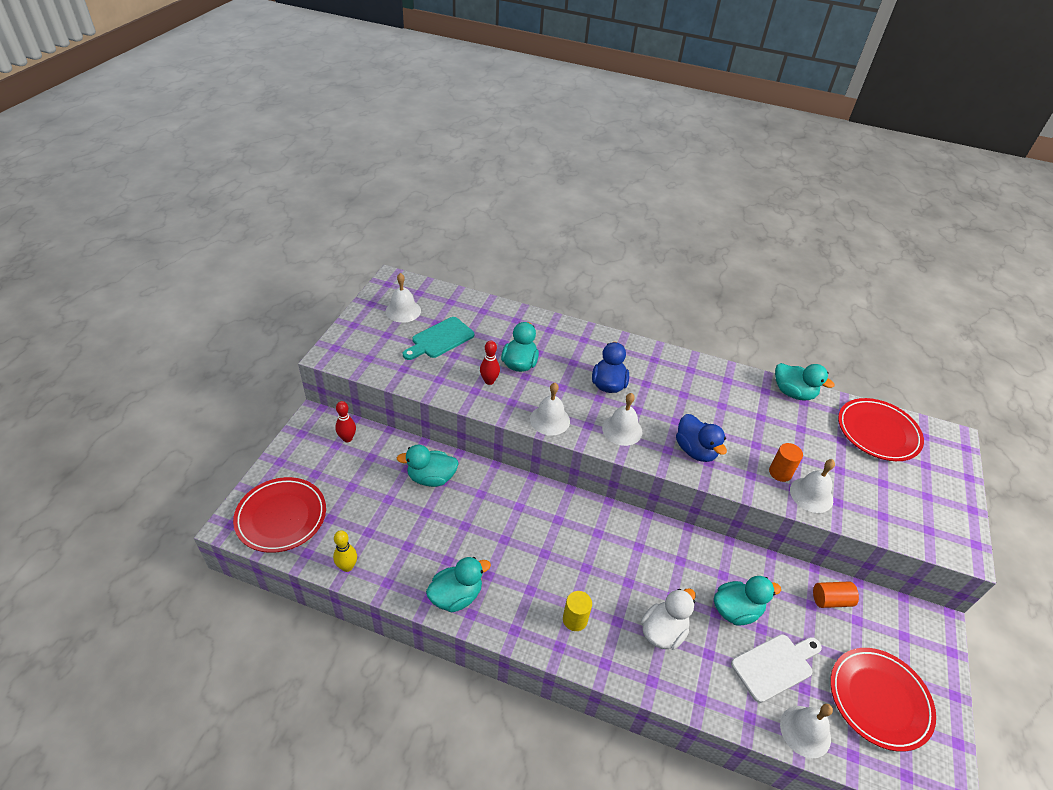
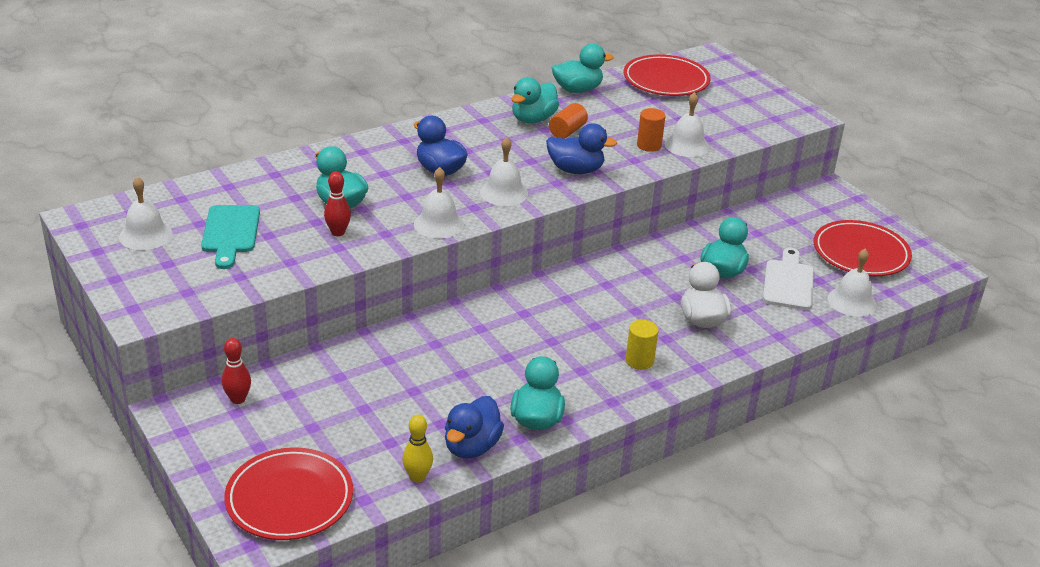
camera: 50 degrees left, 10 degrees down
(398, 577) = (471, 447): none -> blue duck
(431, 478) = (373, 366): turquoise duck -> turquoise duck (533, 119)
(831, 600) = (762, 221): orange cylinder -> orange cylinder (567, 131)

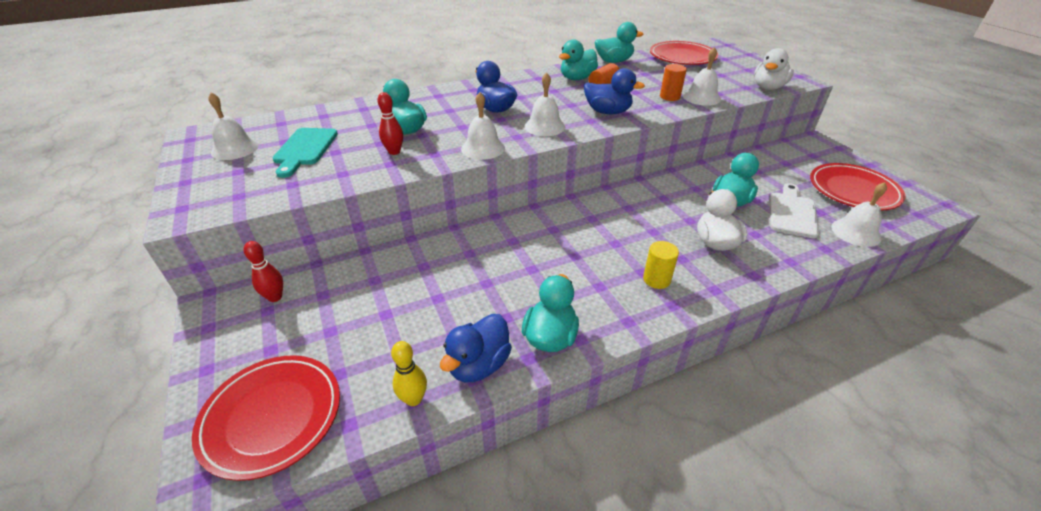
camera: 10 degrees right, 5 degrees up
(767, 128) = (768, 87): none -> white duck

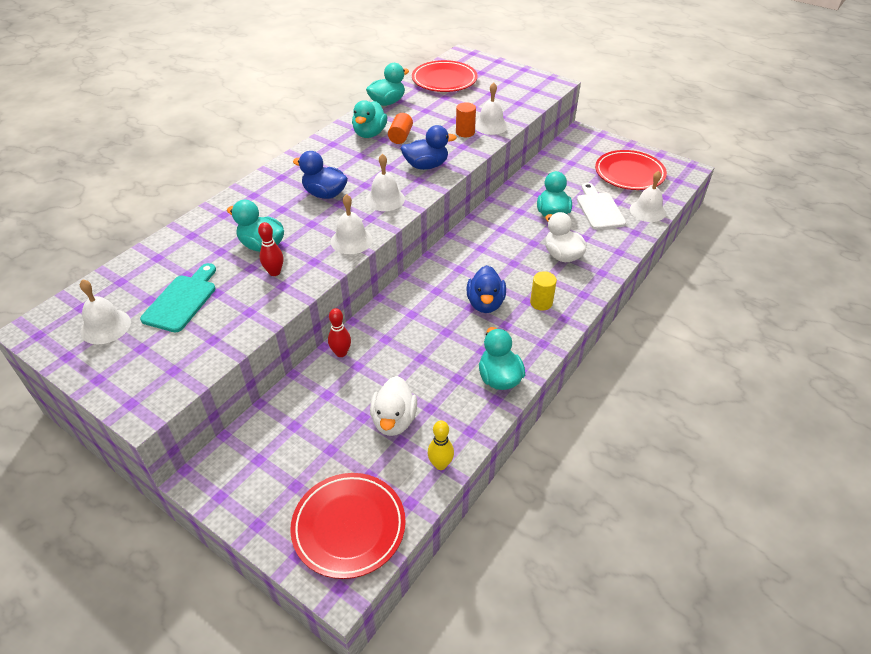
camera: 30 degrees left, 5 degrees up
(275, 297) = (253, 446): red bowling pin -> red bowling pin (341, 353)
(304, 149) = (182, 300): turquoise cutting board -> turquoise cutting board turned 135 degrees counterclockwise
(478, 365) = (465, 420): blue duck -> blue duck (485, 303)
(768, 87) = (535, 98): white duck -> white duck (394, 420)

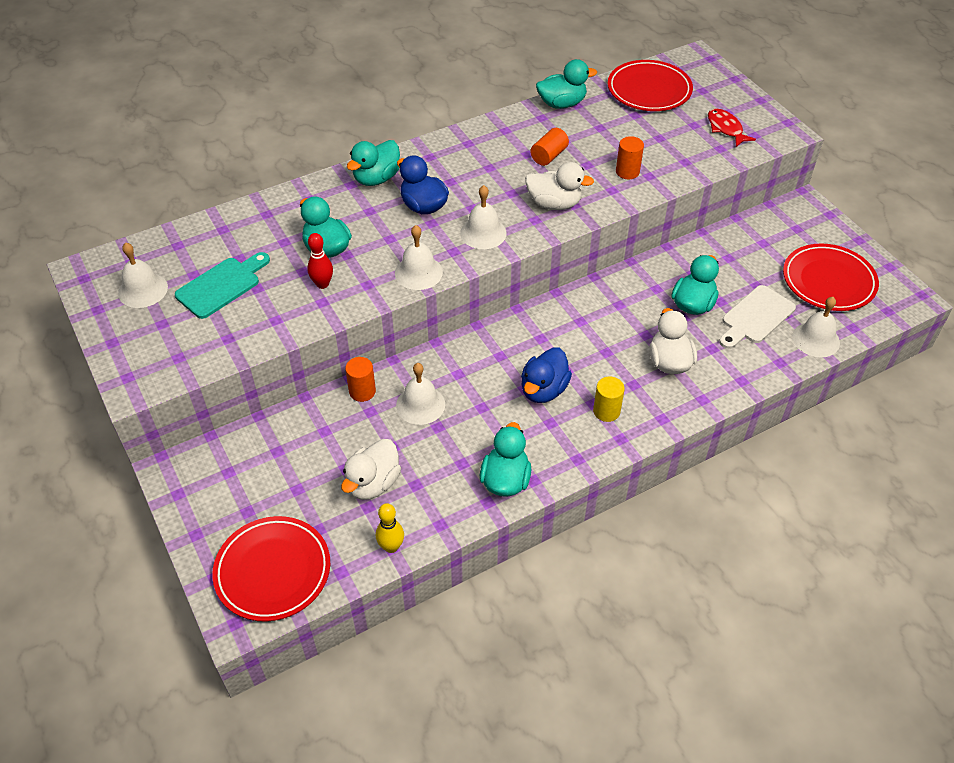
camera: 25 degrees right, 5 degrees up
(341, 353) = (362, 391): red bowling pin -> orange cylinder
(369, 134) = (516, 141): turquoise duck -> turquoise duck (376, 178)
(426, 166) = (554, 204): blue duck -> white duck
(490, 125) = (664, 171): white bell -> white bell (420, 404)
(513, 90) = (725, 128): none -> red fish
(599, 209) = (755, 317): white cutting board -> white cutting board turned 150 degrees counterclockwise

